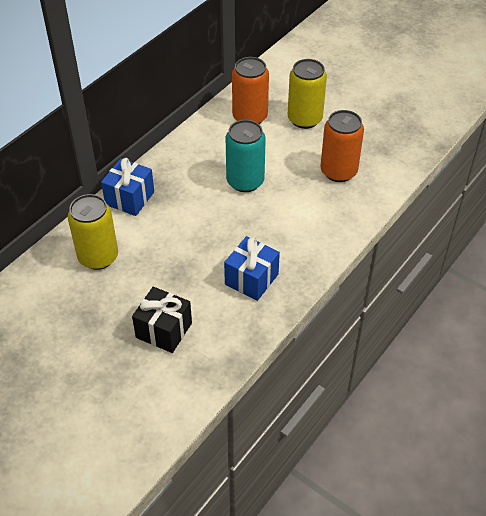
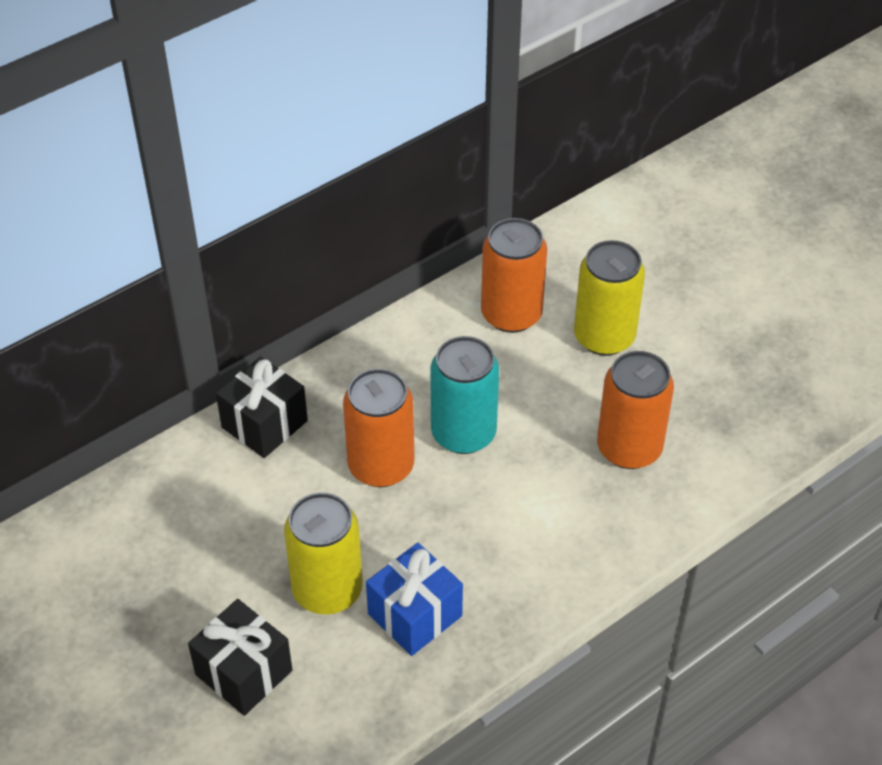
camera: 15 degrees right, 0 degrees up
(98, 257) = (181, 518): yellow can -> yellow can (327, 590)
(129, 198) = (264, 424): blue gift -> black gift
(204, 207) = (381, 466): none -> orange can

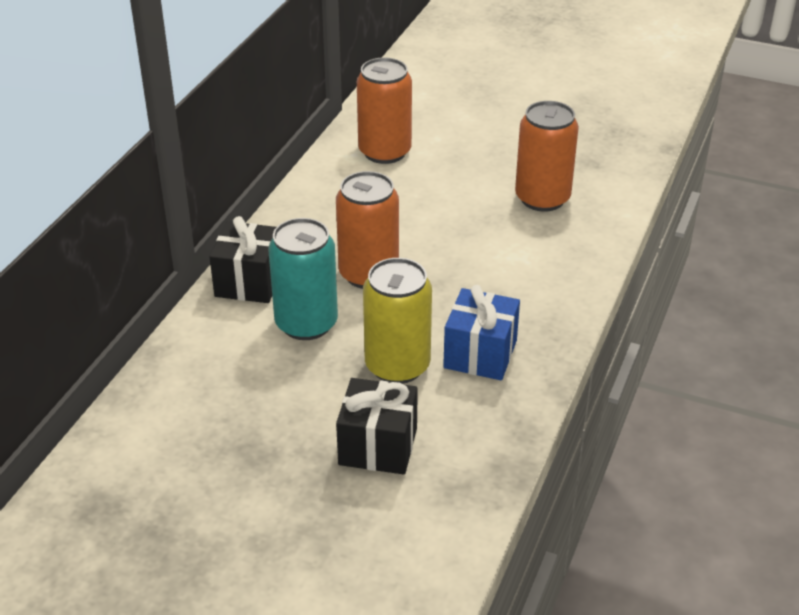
camera: 30 degrees left, 10 degrees down
(463, 433) = (414, 232): turquoise can -> turquoise can (306, 323)
(604, 337) = (464, 143): yellow can -> none

